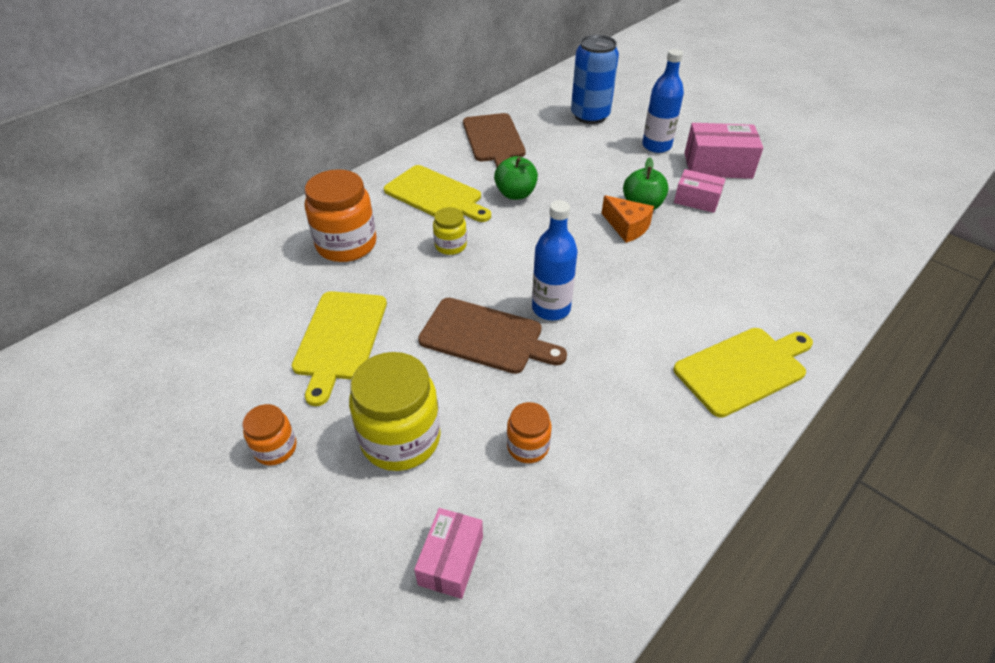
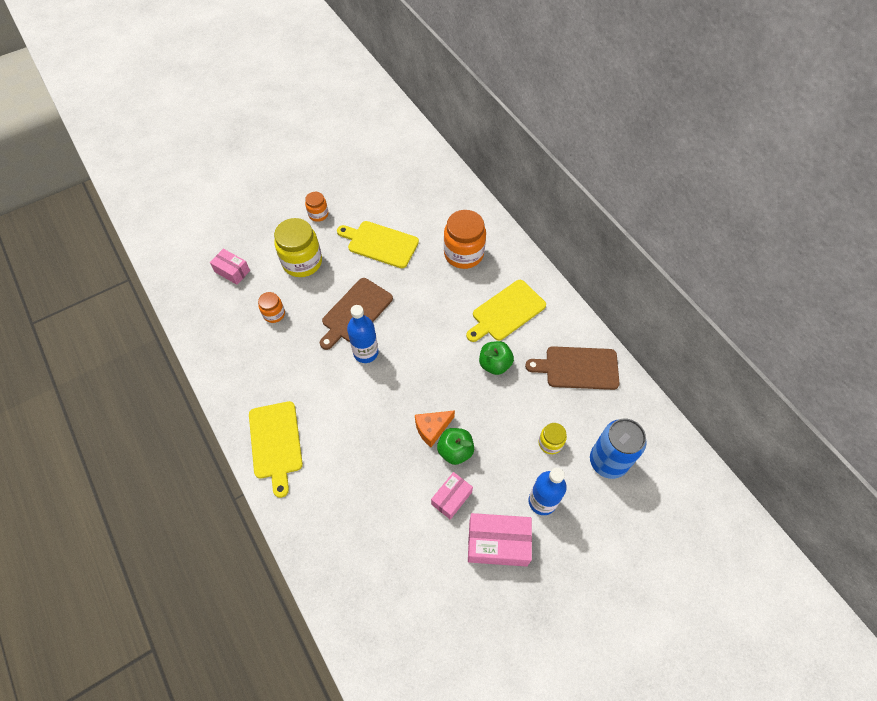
camera: 105 degrees right, 15 degrees up
(450, 245) = (445, 310): yellow jar -> yellow jar (550, 443)
(717, 165) = (497, 543): pink box -> pink box turned 75 degrees clockwise

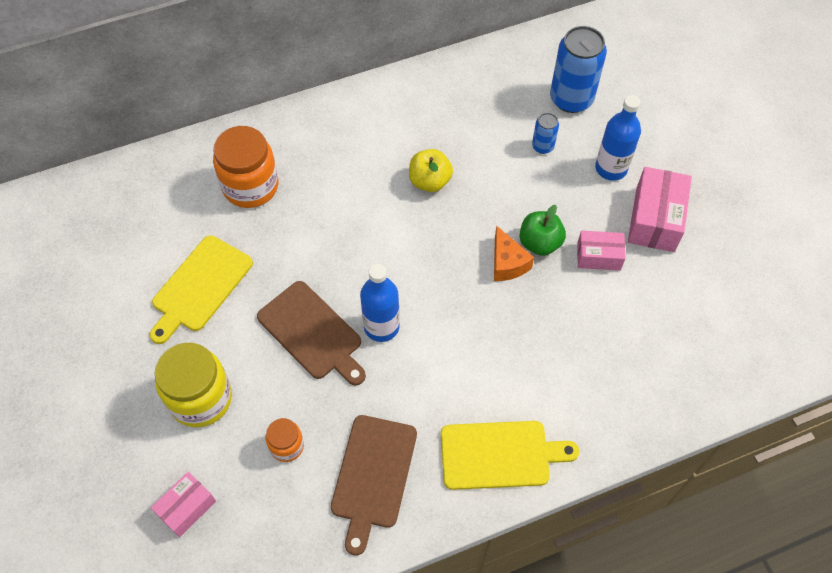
camera: 80 degrees left, 0 degrees up
(318, 214) = (113, 368): orange jar -> none
(451, 498) = (598, 256): pink box -> pink box turned 45 degrees counterclockwise
(495, 364) = (430, 181): green apple -> yellow apple
(506, 312) = (356, 155): yellow cutting board -> none
(550, 443) = (542, 146): yellow jar -> blue can
(578, 368) = (452, 99): brown cutting board -> brown cutting board (373, 476)

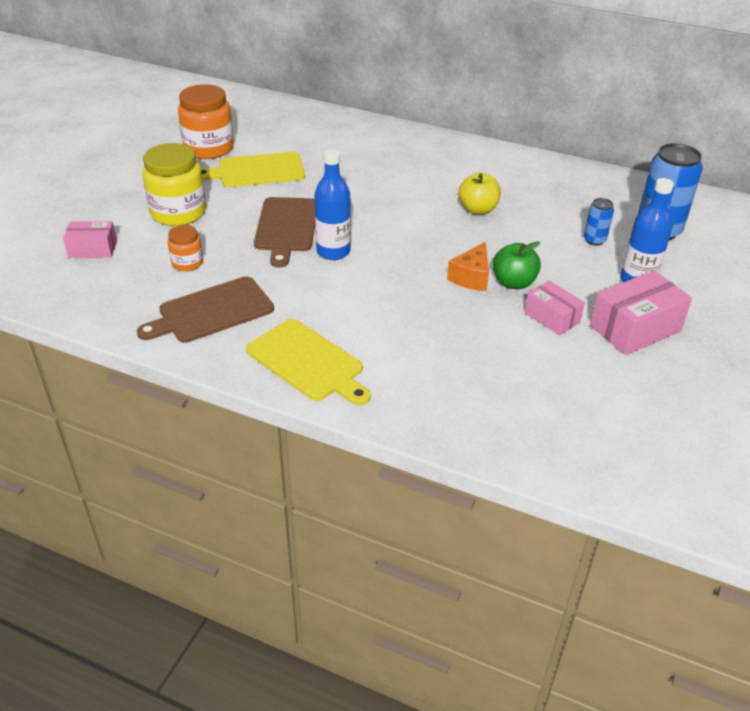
camera: 45 degrees right, 20 degrees down
(250, 186) = (356, 149): orange jar -> orange jar (209, 148)

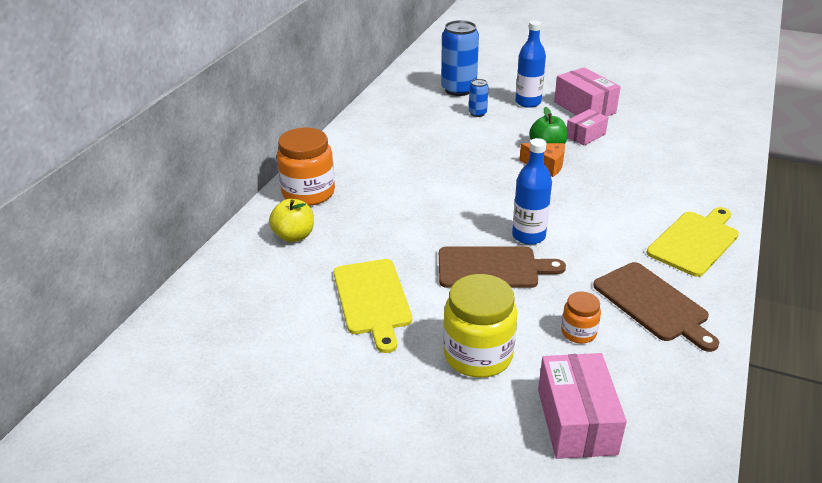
camera: 90 degrees left, 5 degrees down
(93, 249) = (576, 421): pink box -> pink box, size x1.61
(209, 148) = (312, 349): orange jar -> orange jar (308, 193)
(478, 209) = (440, 160): yellow apple -> yellow apple (294, 236)

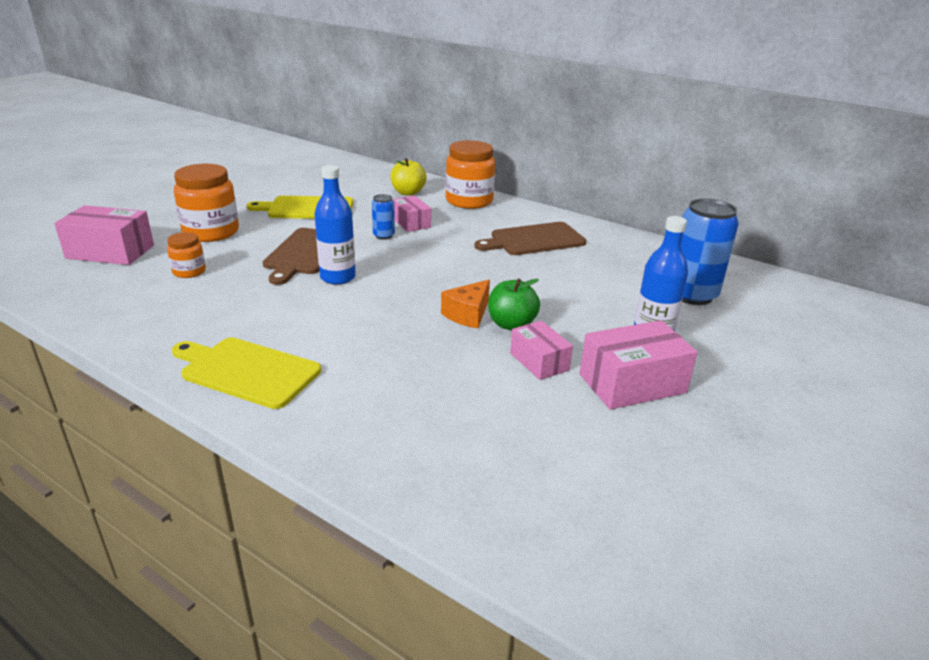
camera: 100 degrees right, 5 degrees down
(384, 218) = (411, 223): none -> pink box
(477, 113) = (617, 296): blue can -> blue can (383, 235)
(478, 355) = (211, 232): yellow jar -> orange jar
(653, 304) = (182, 314): brown cutting board -> brown cutting board (534, 240)
(694, 241) = (247, 371): yellow cutting board -> yellow cutting board turned 150 degrees clockwise

